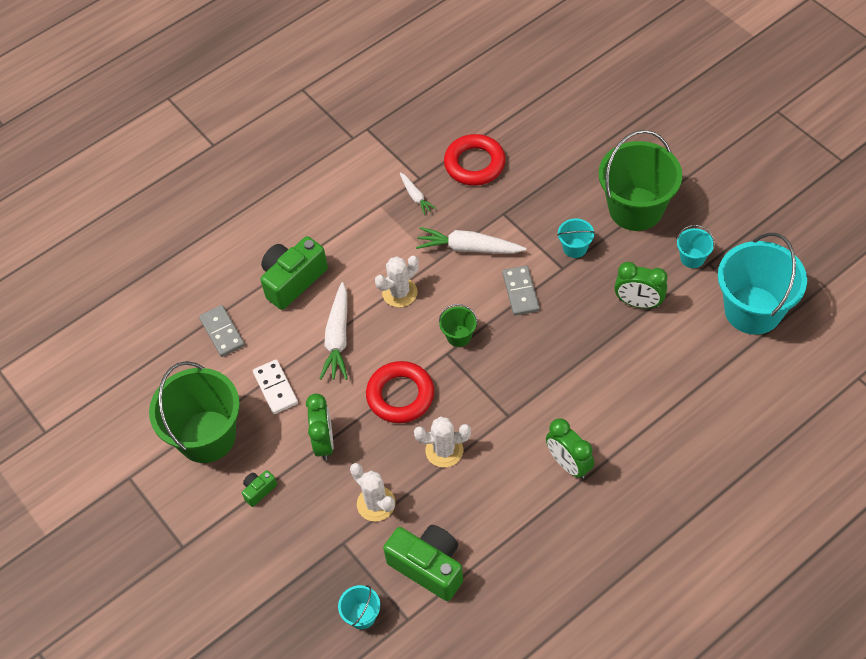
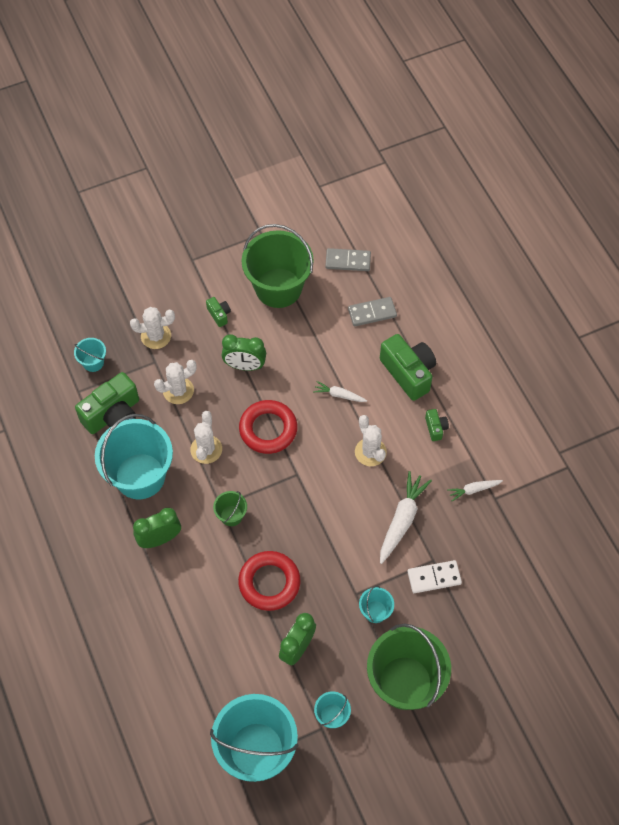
camera: 100 degrees right, 5 degrees up
(275, 388) = (306, 341): white domino -> white domino (434, 578)
(306, 553) = (156, 336): none -> white cactus
(338, 338) = (339, 395): white carrot -> white carrot, size x0.56
(354, 242) = (435, 428): none -> green camera
(459, 336) = (311, 488): green bucket -> green bucket (231, 515)
(474, 164) = (500, 551): red ring -> red ring (269, 583)
(499, 509) = (140, 476): none -> turquoise bucket
(520, 292) = (341, 550): grey domino -> grey domino (348, 261)

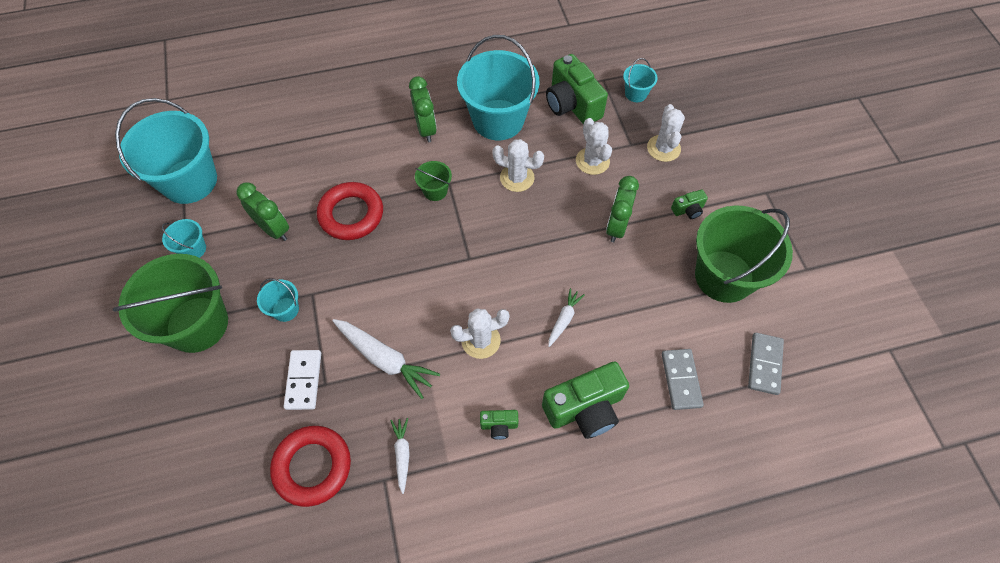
camera: 100 degrees right, 0 degrees up
(268, 429) = (530, 238): red ring -> red ring (312, 467)

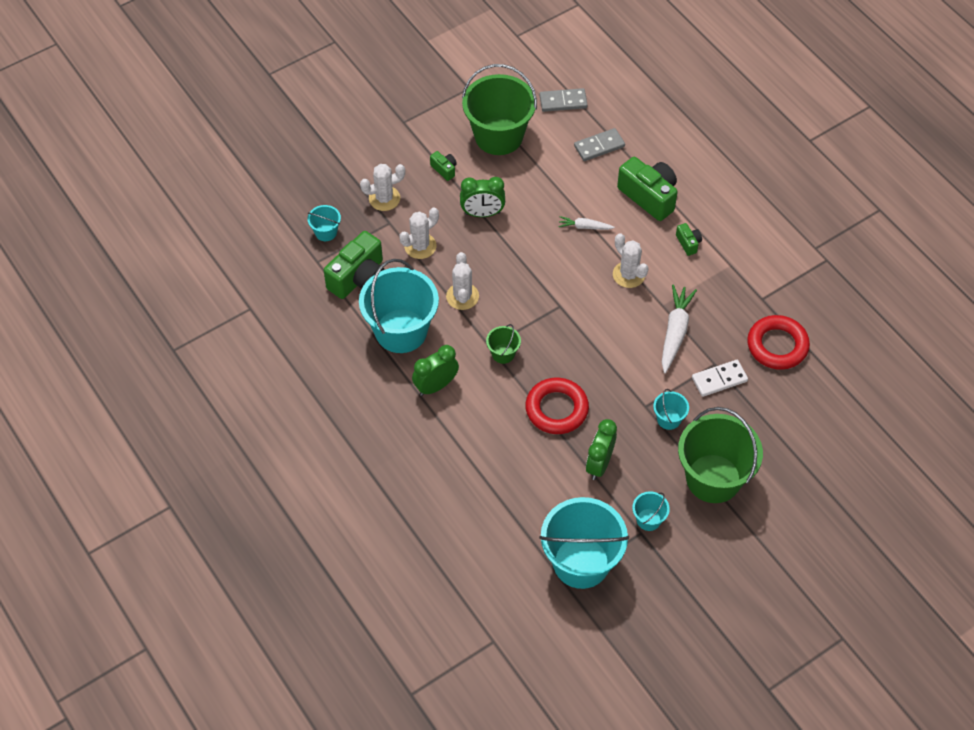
camera: 110 degrees left, 5 degrees down
(402, 454) = (739, 294): white carrot -> none

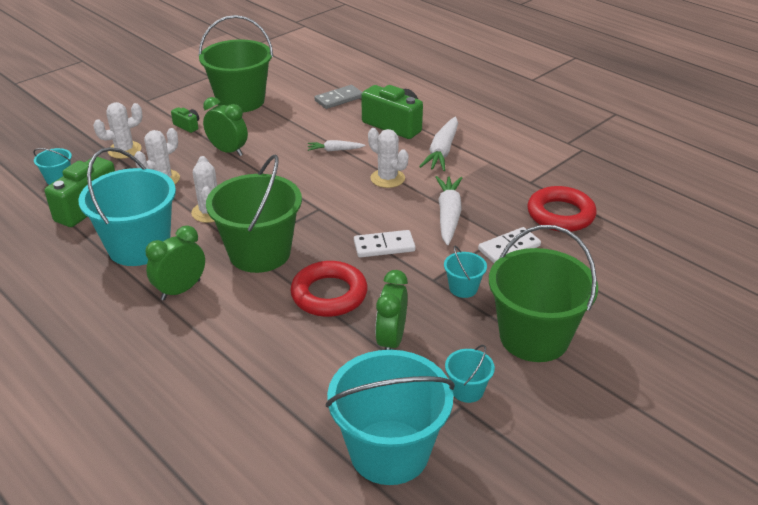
camera: 10 degrees left, 20 degrees down
(482, 213) = (228, 151): green clock -> green clock turned 135 degrees counterclockwise
(503, 353) = (259, 253): green bucket -> green bucket, size x2.27
(563, 102) = (300, 76): grey domino -> none
(611, 361) = (384, 246): none -> white domino
(688, 243) = (442, 151): green camera -> white carrot

